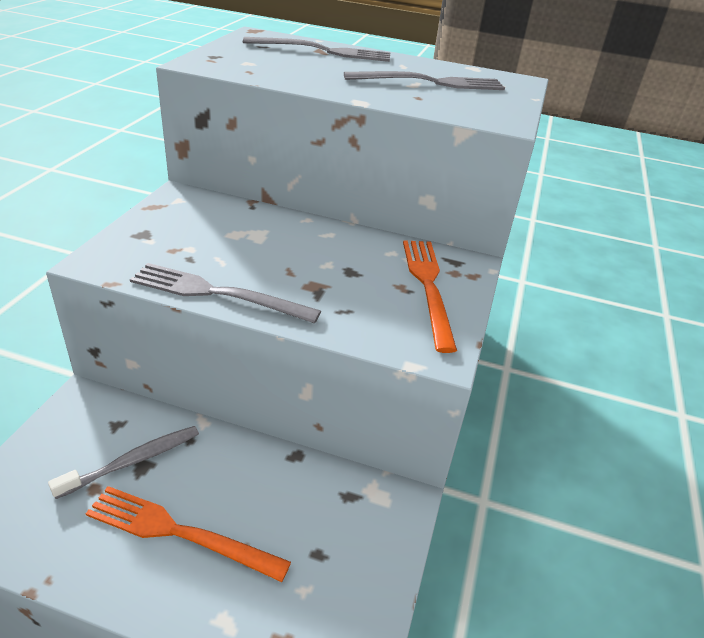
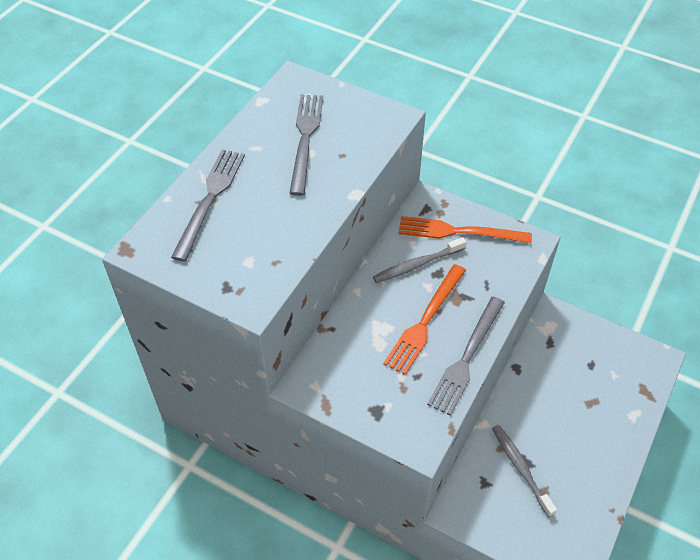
camera: 75 degrees left, 15 degrees up
(180, 533) = (578, 437): orange fork -> orange fork (425, 321)
(358, 256) = (417, 265): none -> grey toothbrush

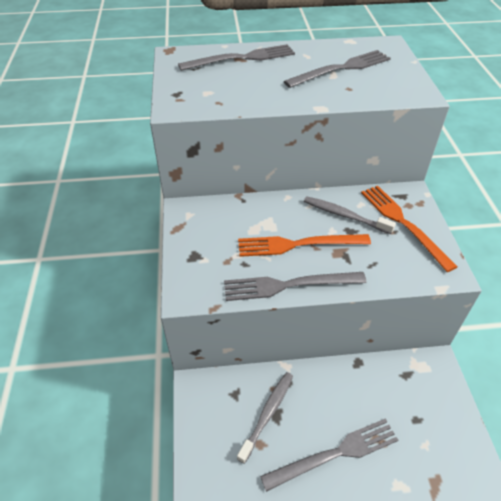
camera: 55 degrees right, 5 degrees down
(585, 441) = (335, 454): none -> grey fork

